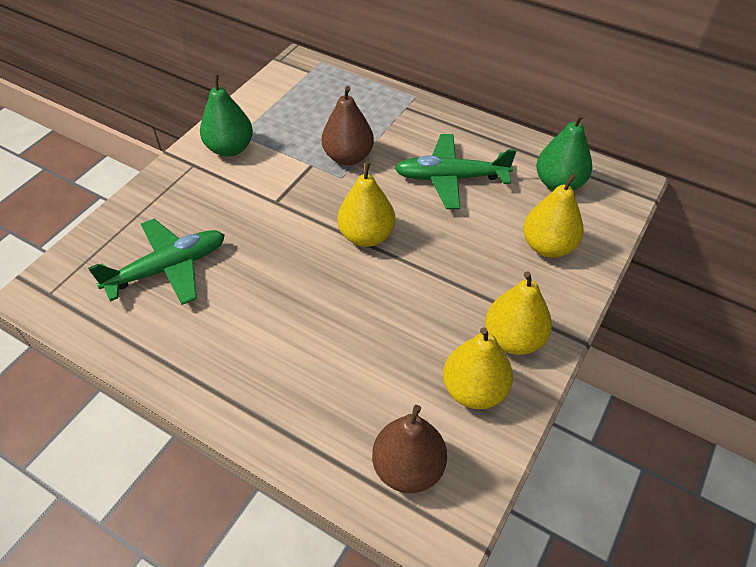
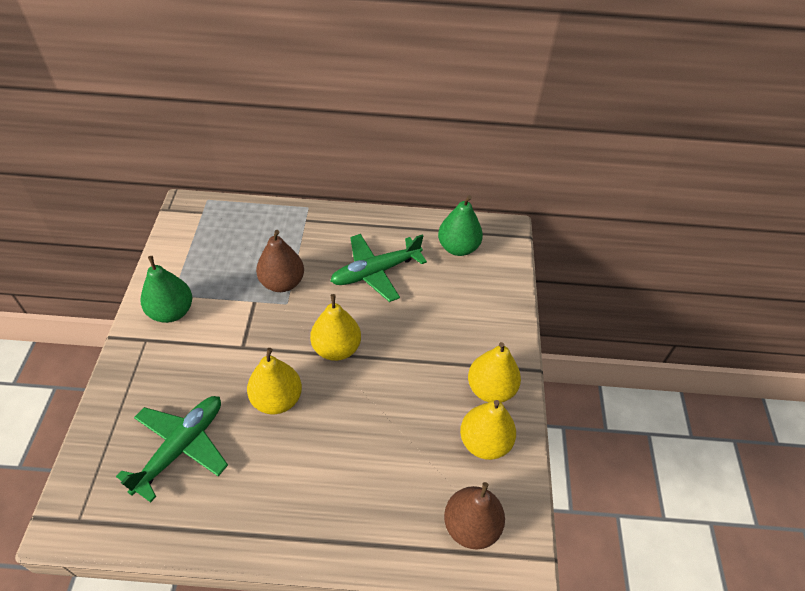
camera: 30 degrees left, 0 degrees up
(548, 246) = (476, 303): yellow pear -> yellow pear (277, 399)

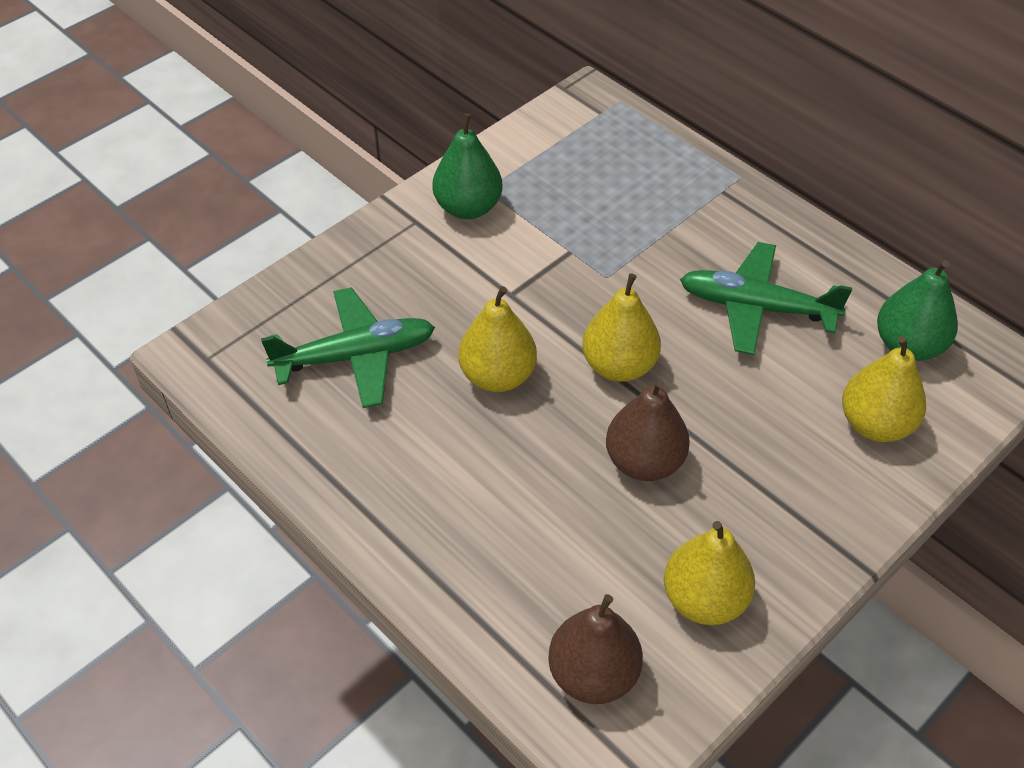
camera: 45 degrees right, 0 degrees up
(282, 283) = (623, 250): brown pear -> brown pear (644, 462)
(490, 389) = (776, 546): yellow pear -> yellow pear (875, 424)

